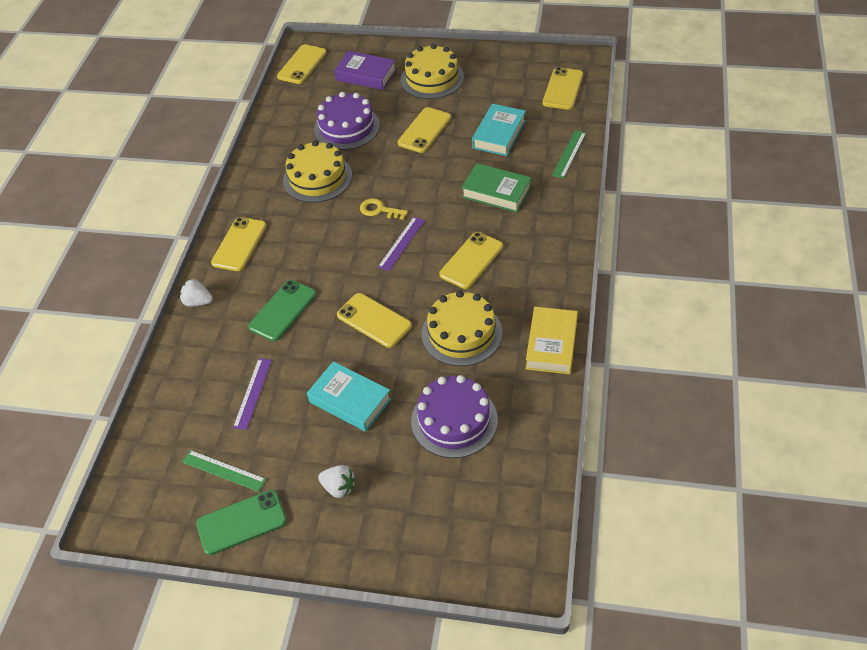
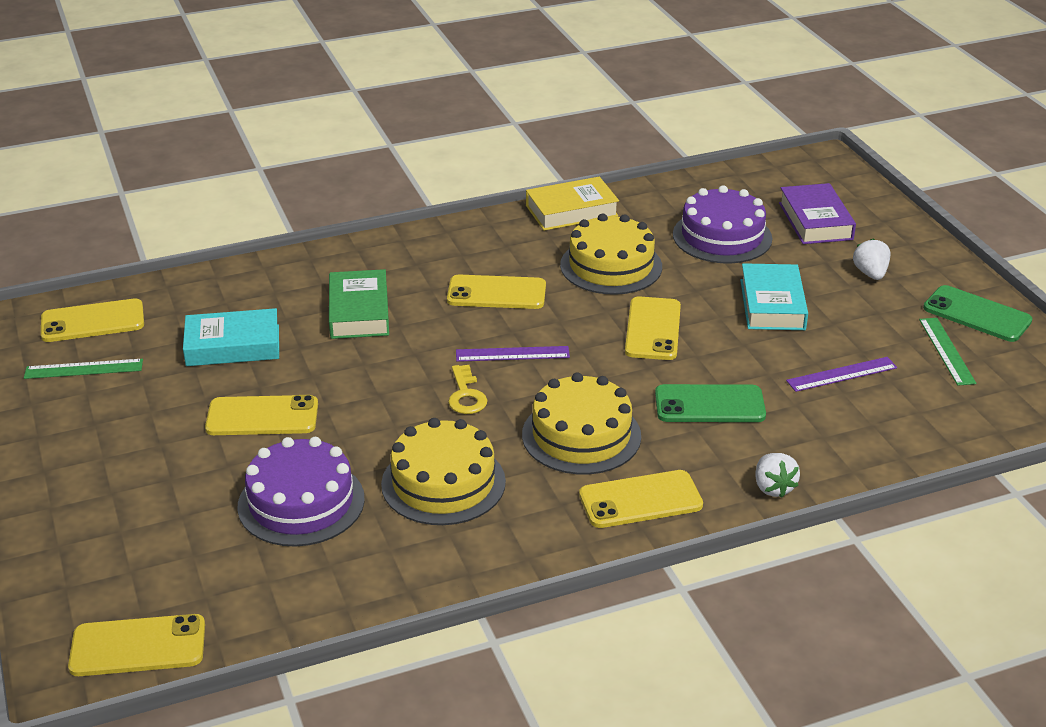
camera: 125 degrees left, 15 degrees down
(366, 75) = (138, 540): purple book -> purple book (815, 221)
(432, 78) = (117, 457): yellow cake -> yellow cake (581, 435)
(569, 154) = (244, 279): green ruler -> green ruler (84, 369)

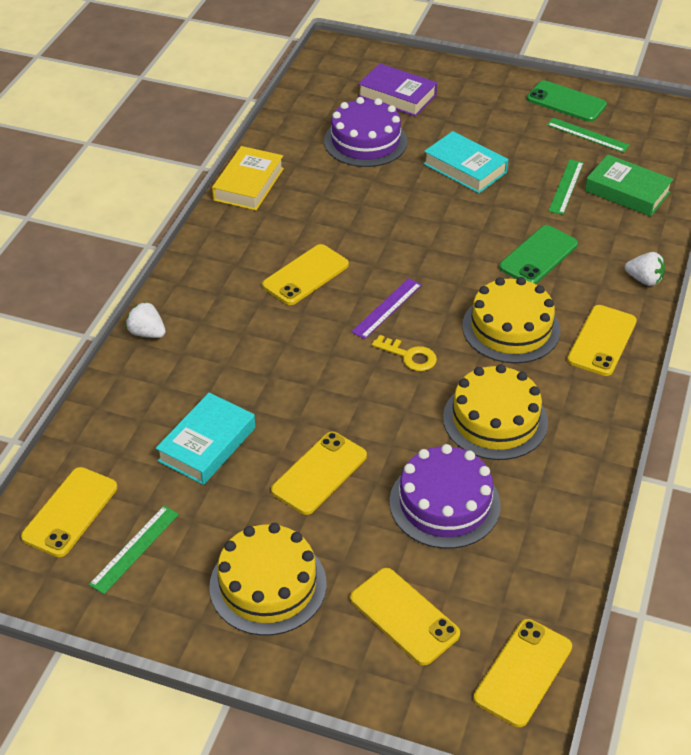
camera: 50 degrees left, 10 degrees up
(359, 312) = (245, 354): green book -> green book (627, 191)
(611, 266) = (338, 206): yellow cake -> yellow cake (268, 585)
(653, 329) = (432, 231): yellow phone -> yellow phone (404, 616)
(841, 374) = (566, 186): purple ruler -> green ruler
(870, 274) = (479, 112): white strawberry -> white strawberry (147, 333)
(977, 314) = (566, 102): green phone -> green phone turned 45 degrees clockwise

